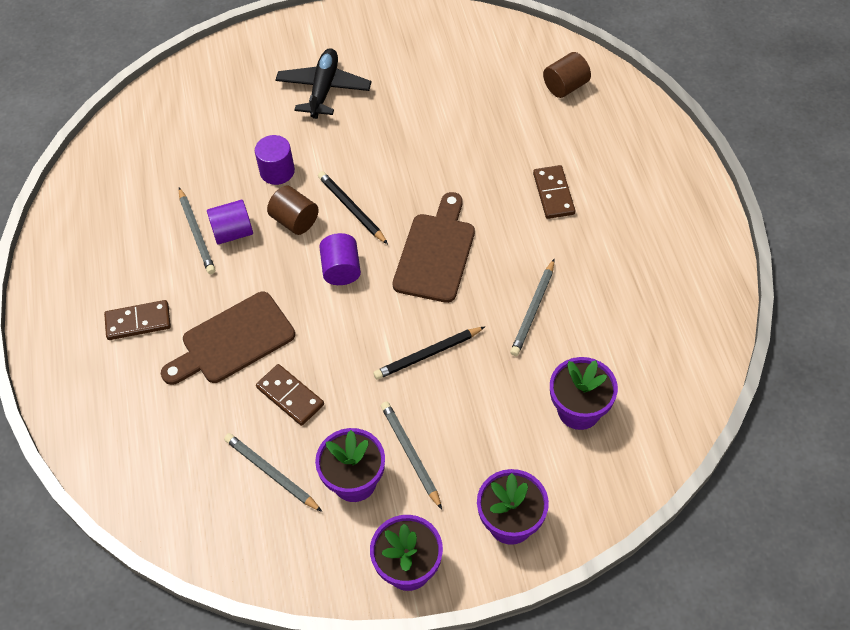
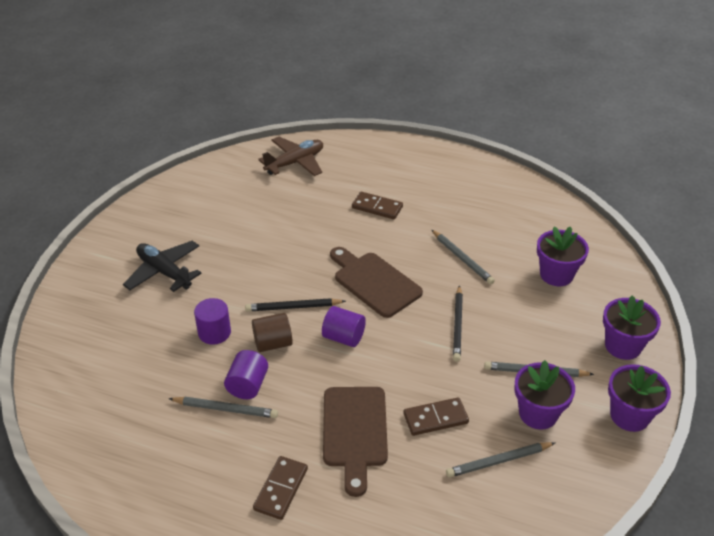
camera: 60 degrees left, 15 degrees down
(565, 86) = (295, 163): brown cylinder -> brown plane

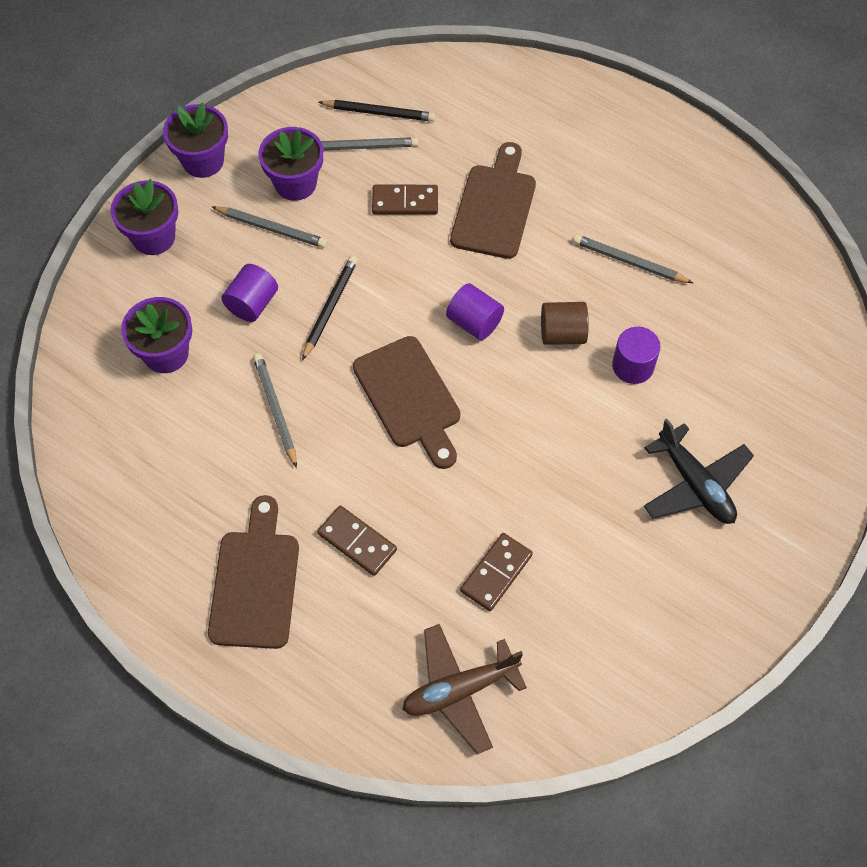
camera: 165 degrees left, 20 degrees up
(247, 385) = (601, 285): purple cylinder -> purple cylinder (252, 304)
(281, 489) = (583, 167): brown domino -> brown domino (496, 573)
(293, 307) = (526, 382): black pencil -> black pencil (379, 113)
(427, 182) = (255, 582): none -> brown cutting board

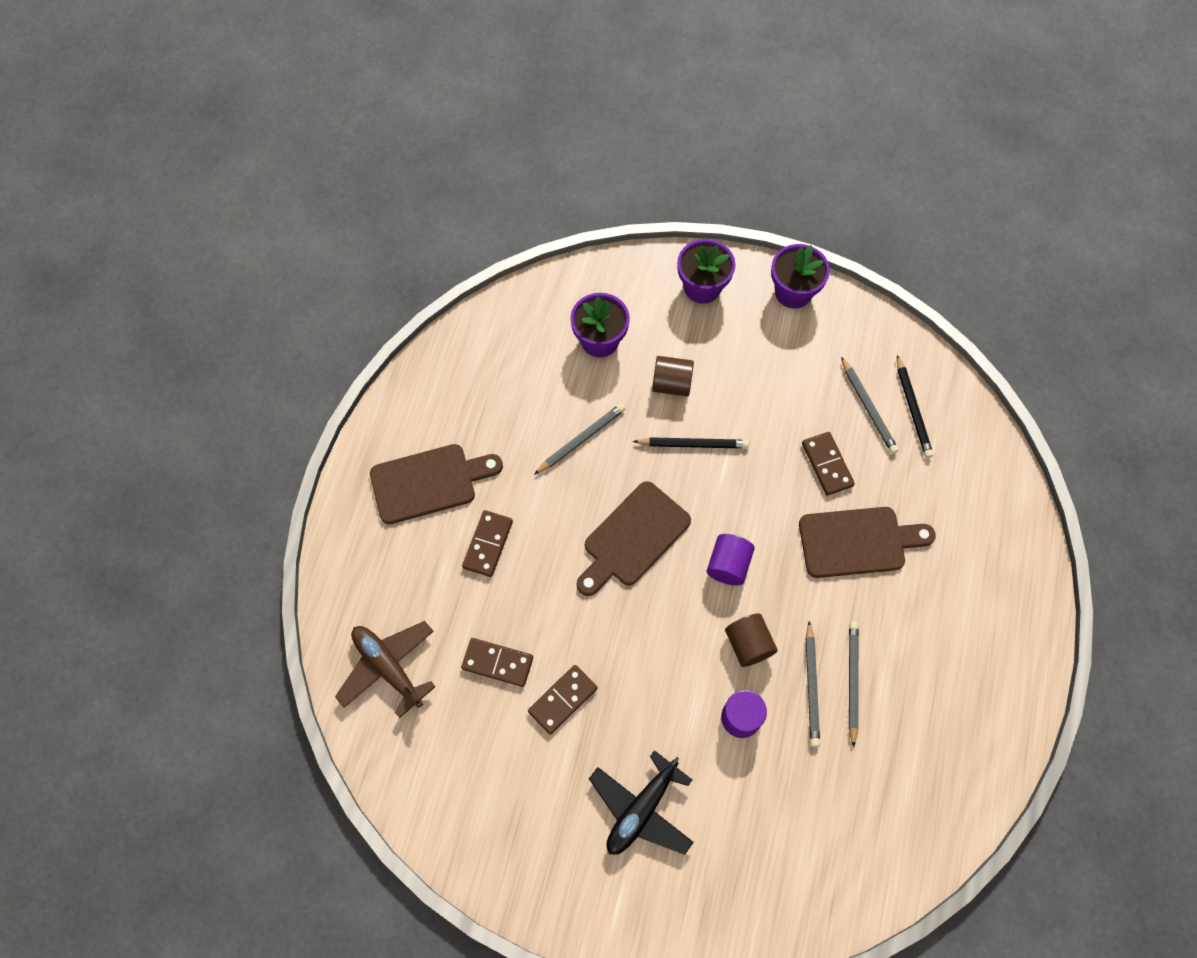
camera: 70 degrees right, 5 degrees up
(252, 304) = (671, 384): purple cylinder -> brown cylinder
(271, 228) = (750, 370): grey pencil -> grey pencil (811, 686)
(295, 183) = (804, 370): purple flower pot -> none
(559, 521) = (563, 700): none -> brown domino

